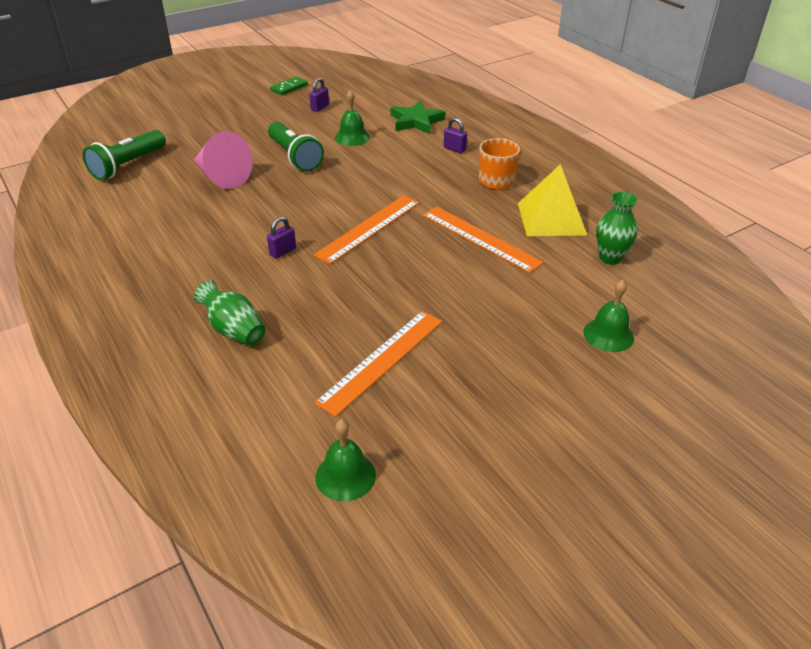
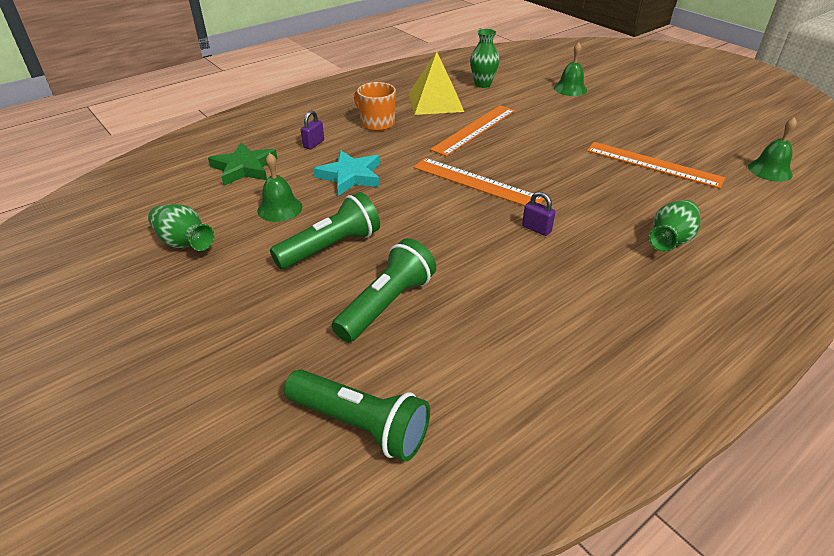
camera: 95 degrees left, 0 degrees up
(221, 176) = (387, 304): pink cone -> green flashlight
(289, 88) = (98, 282): green domino -> none
(320, 107) = (184, 243): purple padlock -> green vase
(394, 165) = (350, 176): none -> turquoise star

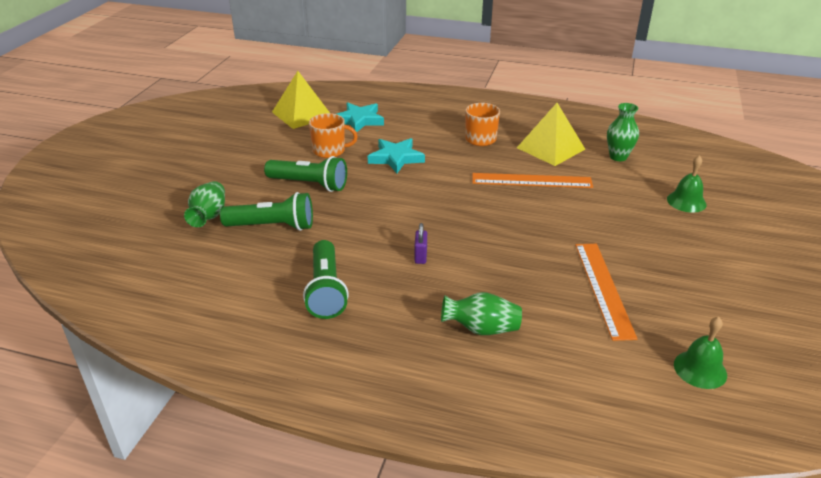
camera: 55 degrees right, 5 degrees down
(170, 197) = (302, 114): none -> yellow pyramid
(184, 243) = (264, 139): green vase -> green vase (209, 216)
(244, 168) = (359, 120): green star -> turquoise star
(280, 208) = (330, 151): green bell -> orange mug
(313, 144) = (418, 129): purple padlock -> none
(361, 425) = (166, 257): green flashlight -> green flashlight (326, 291)
(476, 183) = (452, 209): orange ruler -> none

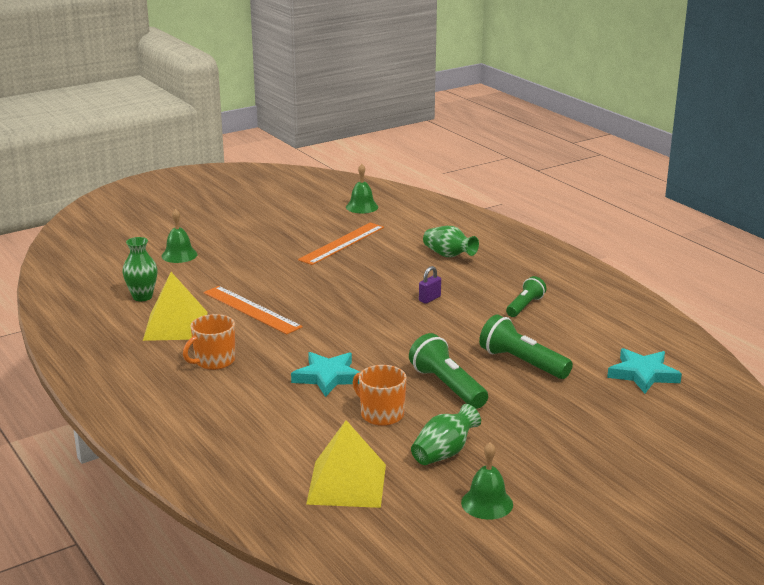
camera: 140 degrees left, 10 degrees down
(209, 216) = (575, 395): green vase -> green vase (444, 453)
(216, 133) = (487, 503): none -> green bell
(326, 291) = (525, 306): green flashlight -> green flashlight, size x0.65
(359, 120) = (294, 440): turquoise star -> turquoise star (643, 374)

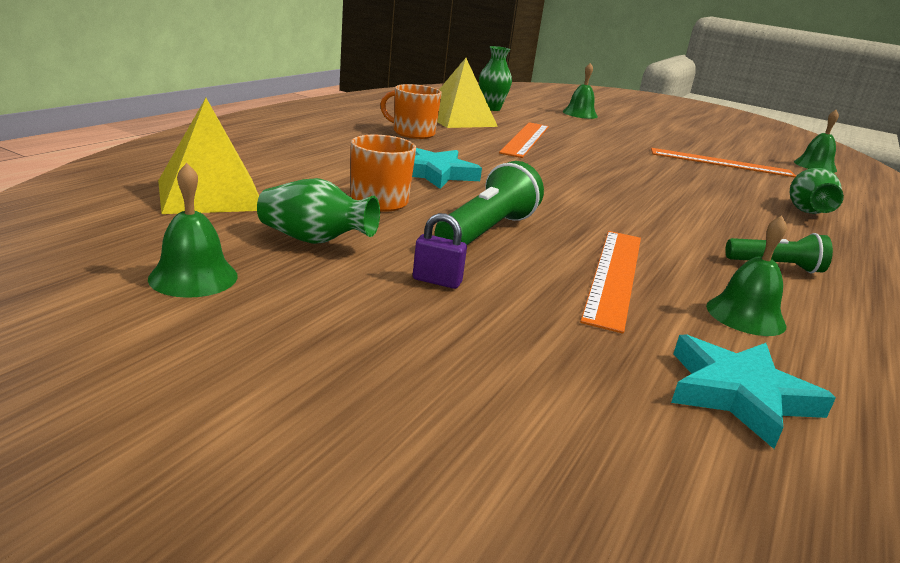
camera: 60 degrees right, 0 degrees up
(429, 299) = (683, 208): purple padlock -> purple padlock (437, 281)
(522, 363) = (614, 275): green flashlight -> orange ruler
(577, 341) = (745, 315): none -> green bell

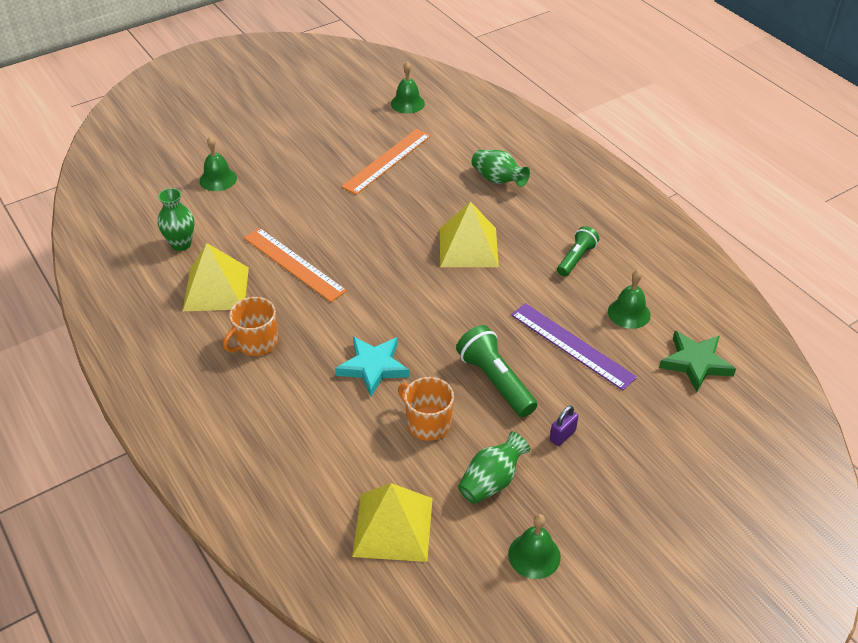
camera: 60 degrees left, 20 degrees up
(614, 275) = (572, 345): orange ruler -> purple ruler
(675, 204) = (468, 247): none -> yellow pyramid
(739, 394) = (695, 363): turquoise star -> green star

